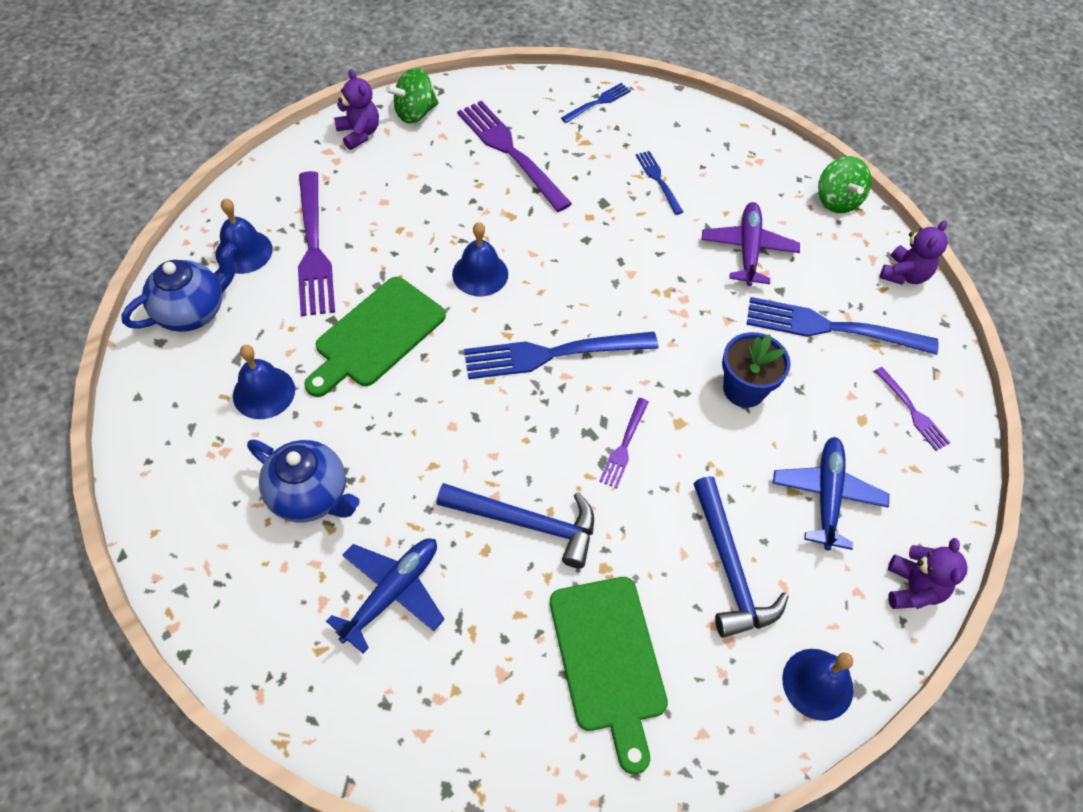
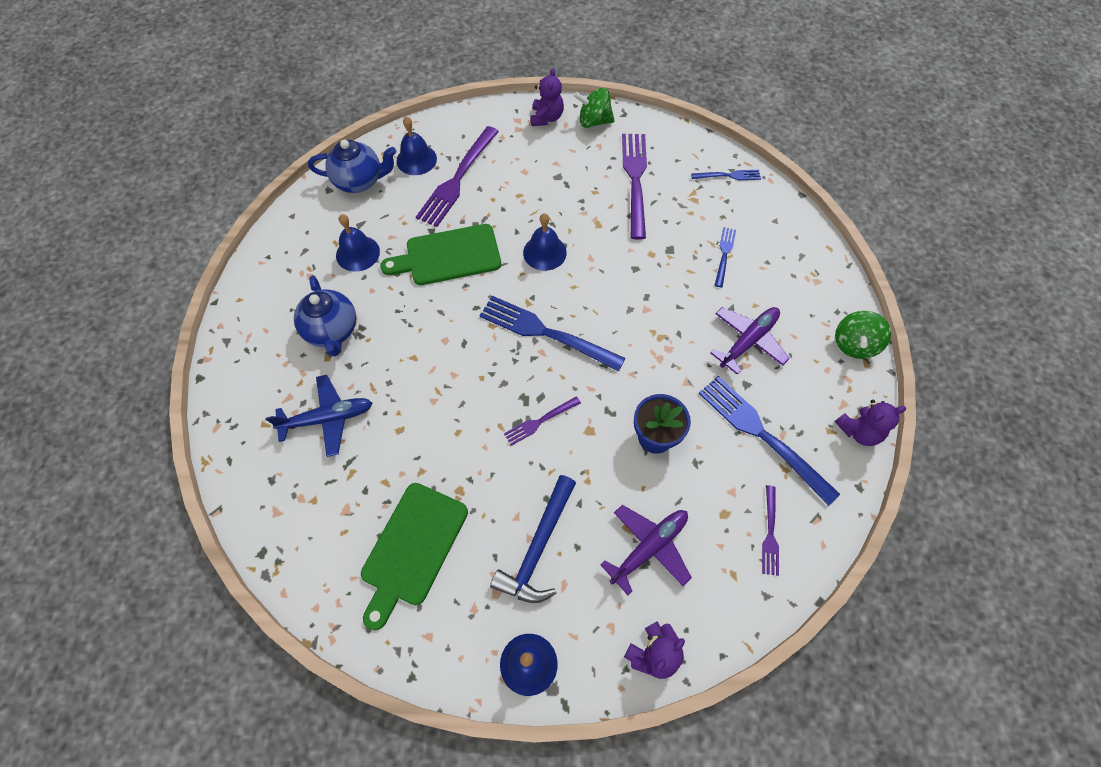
camera: 40 degrees right, 5 degrees up
(527, 523) = (437, 430): blue hammer -> none
(827, 495) = (649, 547): blue plane -> purple plane

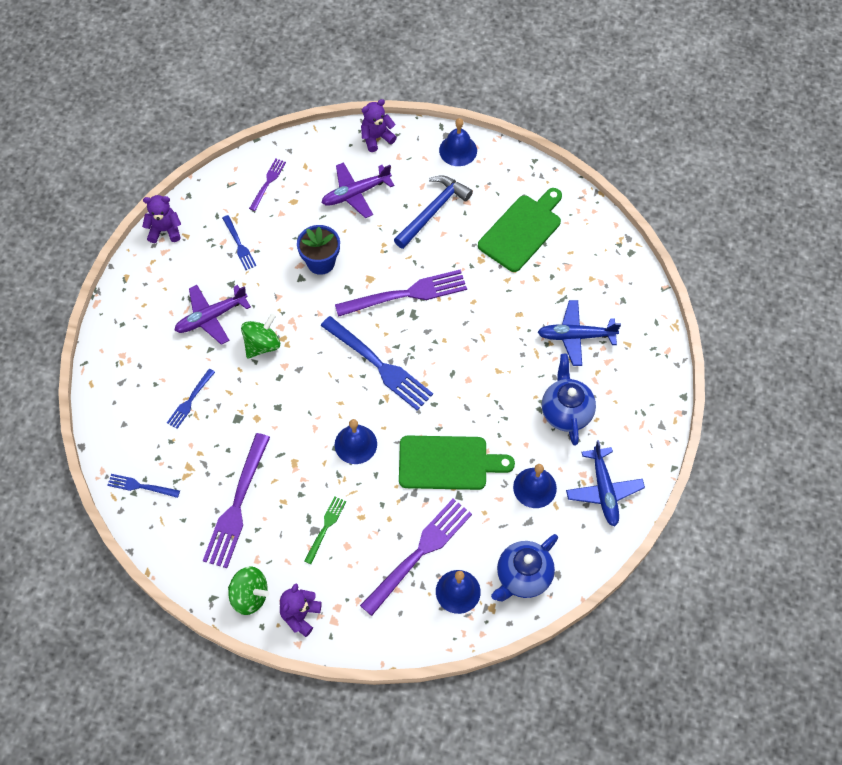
camera: 165 degrees left, 0 degrees up
(287, 265) = (604, 490): none -> blue plane
(360, 181) = (523, 577): blue teapot -> blue teapot turned 60 degrees counterclockwise
(540, 421) = (406, 294): purple fork -> purple fork, size x1.95
(548, 180) = (325, 527): none -> green fork
(762, 435) = (239, 244): blue fork -> blue fork, size x0.51
(854, 344) = (126, 293): green spinning top -> green spinning top (262, 344)

